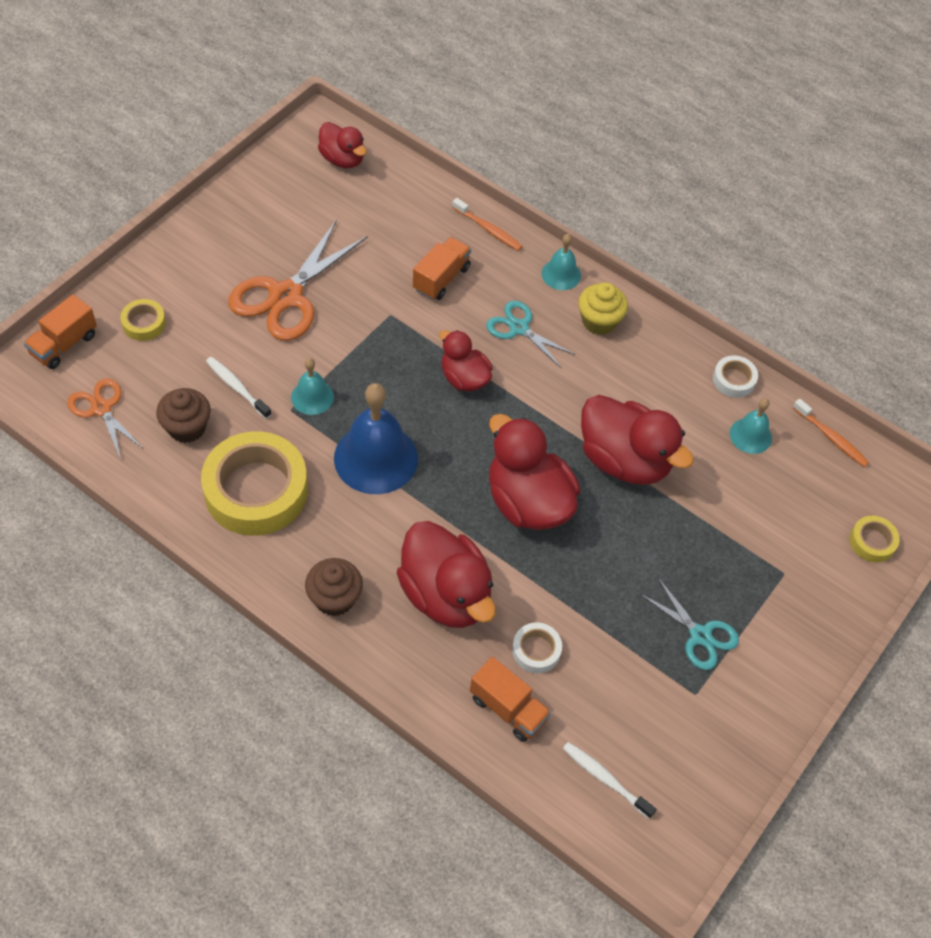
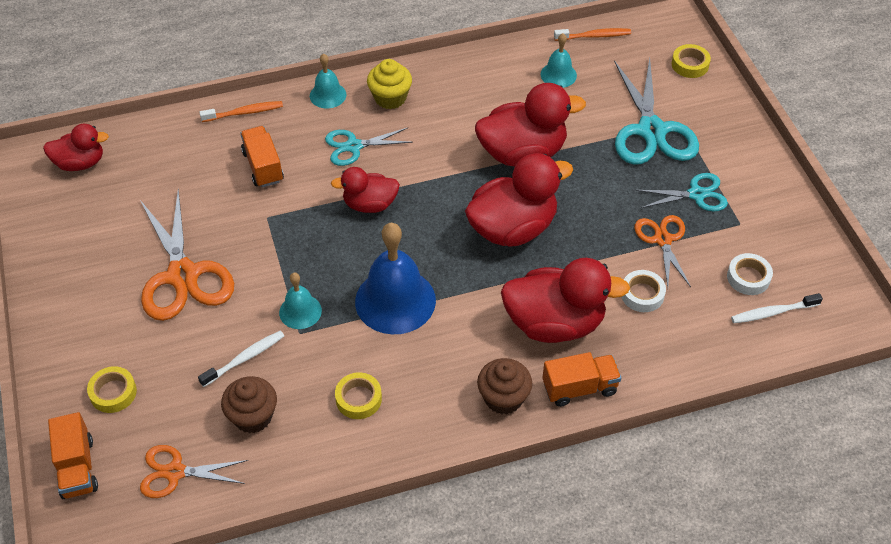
camera: 50 degrees left, 5 degrees down
(237, 387) = (244, 358): white toothbrush -> white toothbrush turned 150 degrees clockwise
(256, 490) = (358, 399): yellow tape -> yellow tape, size x0.45
(508, 708) = (678, 338): orange truck -> orange truck (579, 388)
(528, 502) = (512, 228): red duck -> red duck turned 150 degrees clockwise
(617, 634) = (663, 239): none -> orange scissors
(734, 380) = (505, 56): white tape -> white tape (748, 277)
(749, 553) = (651, 131): none -> turquoise scissors

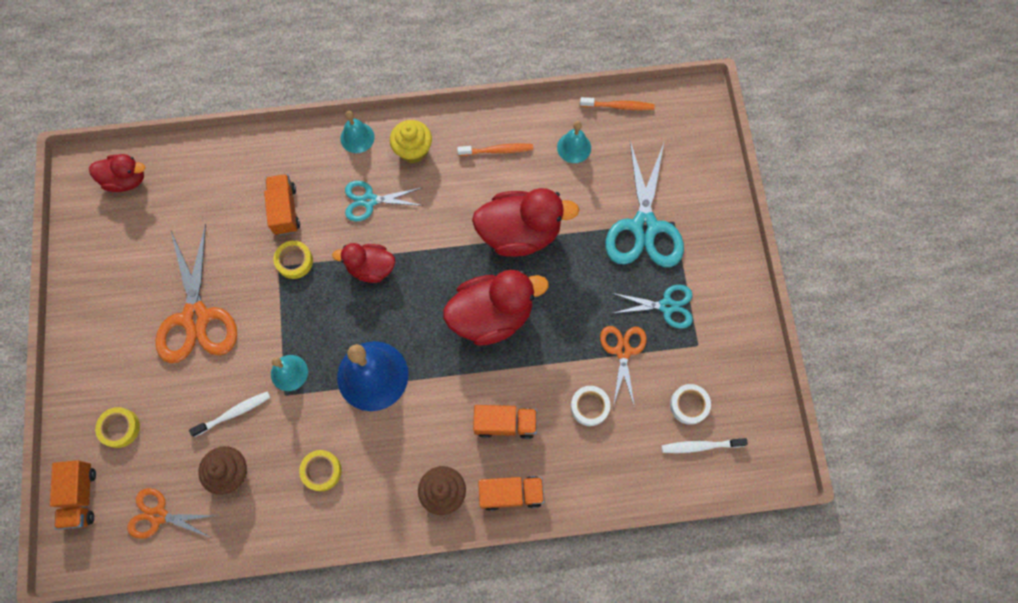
camera: 10 degrees right, 20 degrees up
(244, 113) = (278, 146): orange toothbrush -> orange toothbrush (497, 150)
(554, 323) = (505, 423): red duck -> orange truck
(690, 65) = (700, 155): yellow tape -> yellow tape (294, 261)

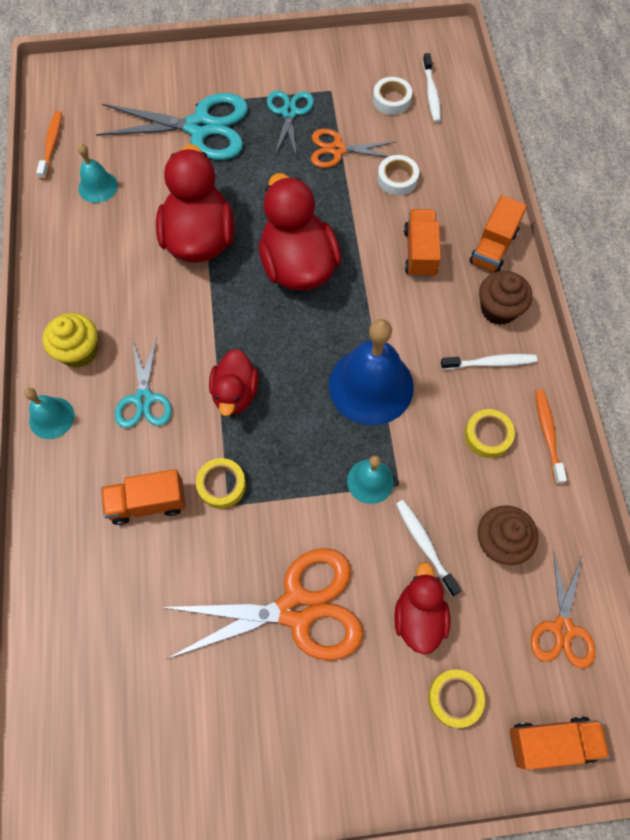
camera: 90 degrees left, 5 degrees down
(126, 180) = (76, 742): red duck -> red duck (419, 616)
(390, 479) = (490, 363): none -> white toothbrush
(497, 150) = (91, 261): orange toothbrush -> orange toothbrush (548, 435)
(511, 493) = (493, 247): orange truck -> orange truck turned 150 degrees counterclockwise

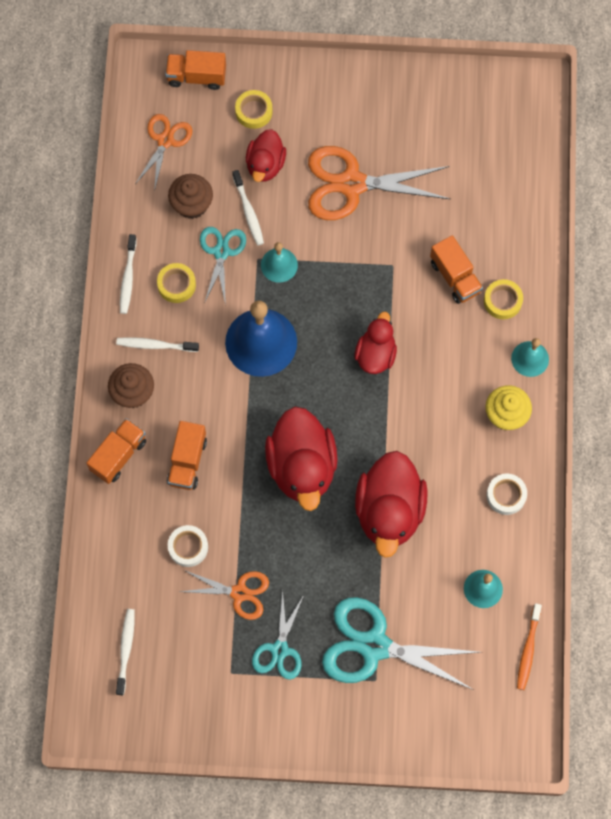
camera: 170 degrees left, 5 degrees up
(143, 399) = (452, 362): turquoise scissors -> turquoise scissors (221, 252)
(148, 503) = (455, 277): orange truck -> orange truck turned 60 degrees clockwise
(221, 485) = (396, 281): yellow tape -> yellow tape (502, 301)
(391, 100) = (169, 648): white tape -> white tape (506, 495)
(548, 435) = (128, 277): orange toothbrush -> white toothbrush

